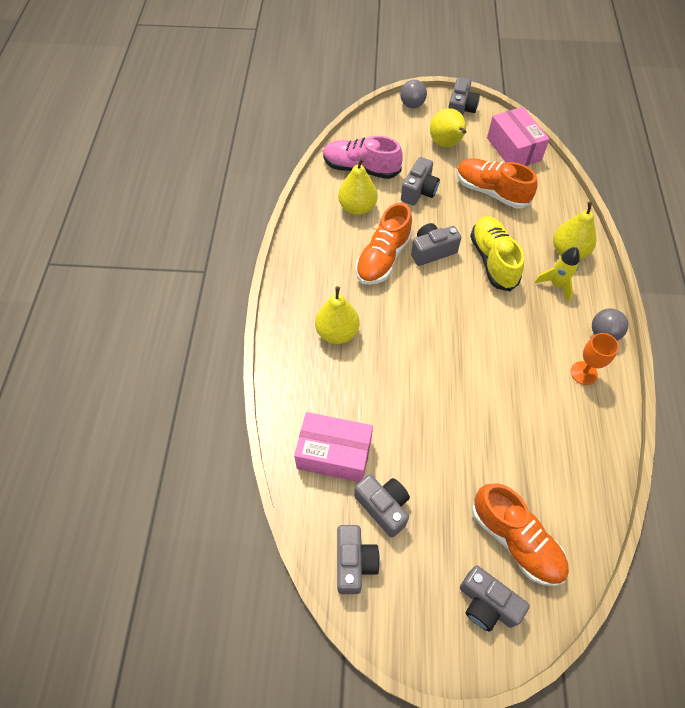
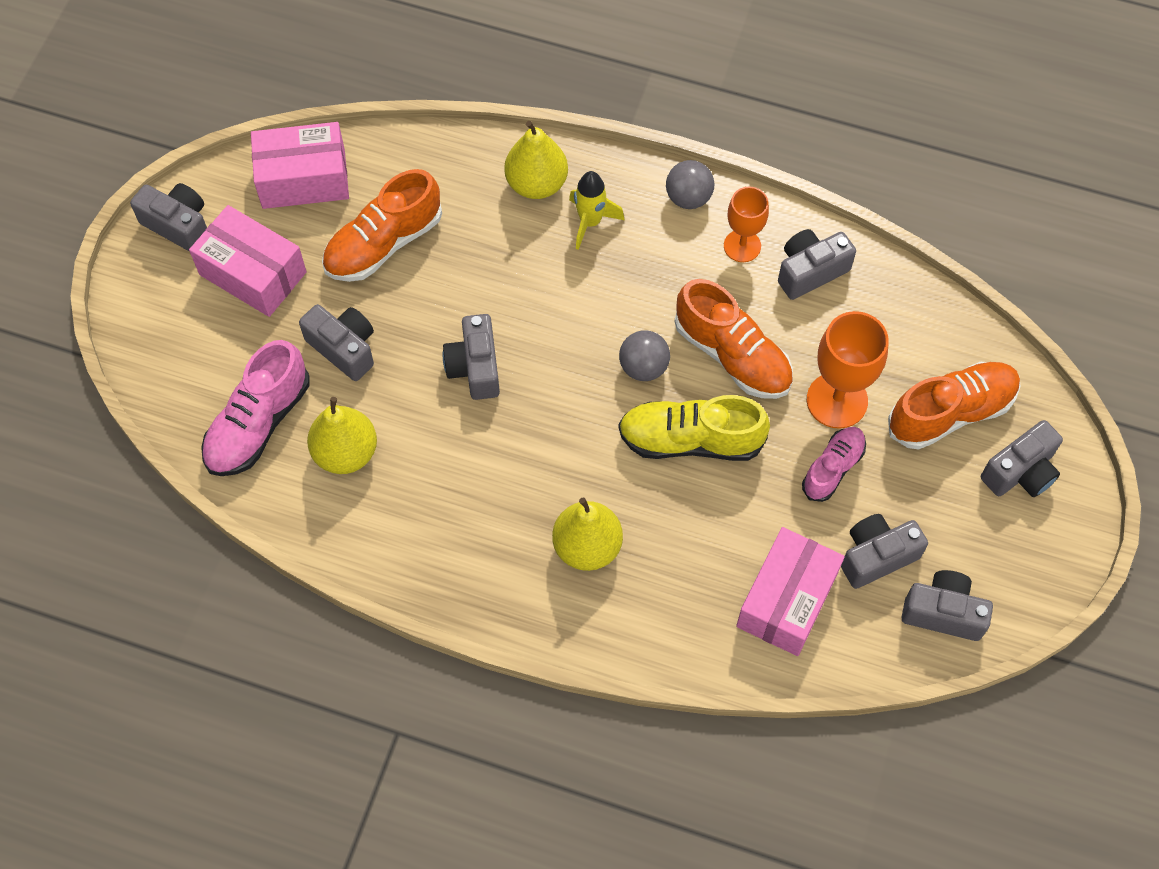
camera: 75 degrees left, 5 degrees up
(383, 258) = (465, 442): orange shoe -> orange shoe (732, 355)
(412, 105) = (134, 297): grey ball -> grey ball (643, 367)
(440, 464) = (833, 468): none -> pink shoe
(446, 144) = (253, 273): yellow pear -> pink box
(493, 260) = (520, 288): yellow shoe -> yellow shoe (690, 440)
(493, 457) = (837, 400): none -> orange goblet
(585, 419) = (810, 271): none -> grey camera

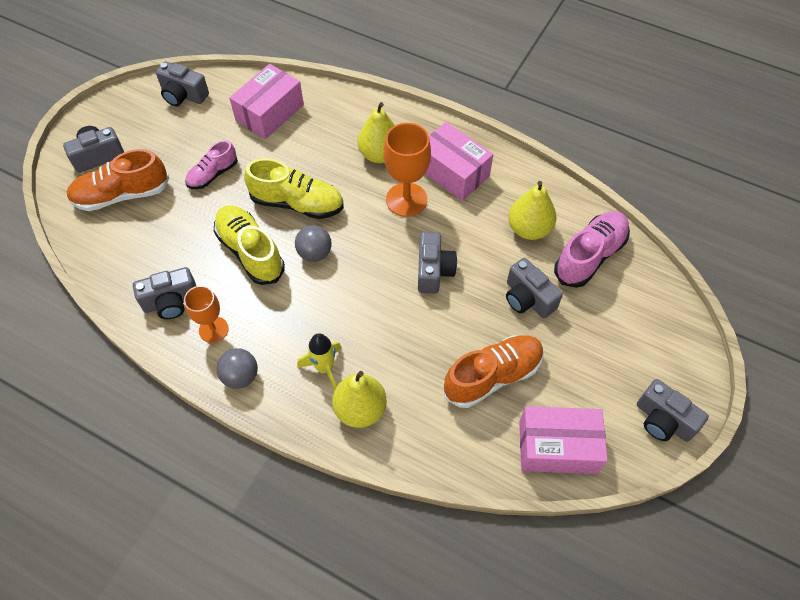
camera: 170 degrees left, 5 degrees down
(253, 273) = (598, 367): pink box -> pink box (453, 172)
(732, 355) = (250, 252): orange shoe -> yellow shoe
(837, 400) = (192, 213): orange goblet -> orange goblet (406, 200)
(876, 556) = (208, 126): grey camera -> none

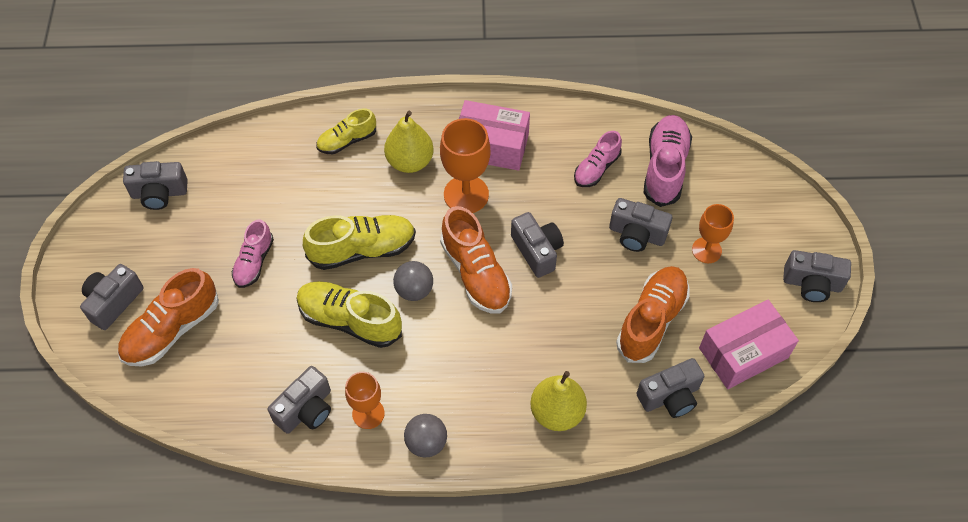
camera: 30 degrees left, 0 degrees up
(269, 113) = (267, 170): pink box -> none
(324, 368) = (499, 393): yellow rocket -> none
(343, 118) = (347, 141): none -> yellow shoe
(372, 264) = (476, 273): none -> orange shoe
(465, 449) = (670, 396): none -> grey camera
(529, 229) = (596, 168): yellow pear -> pink shoe
(582, 342) = (706, 250): none -> orange goblet

